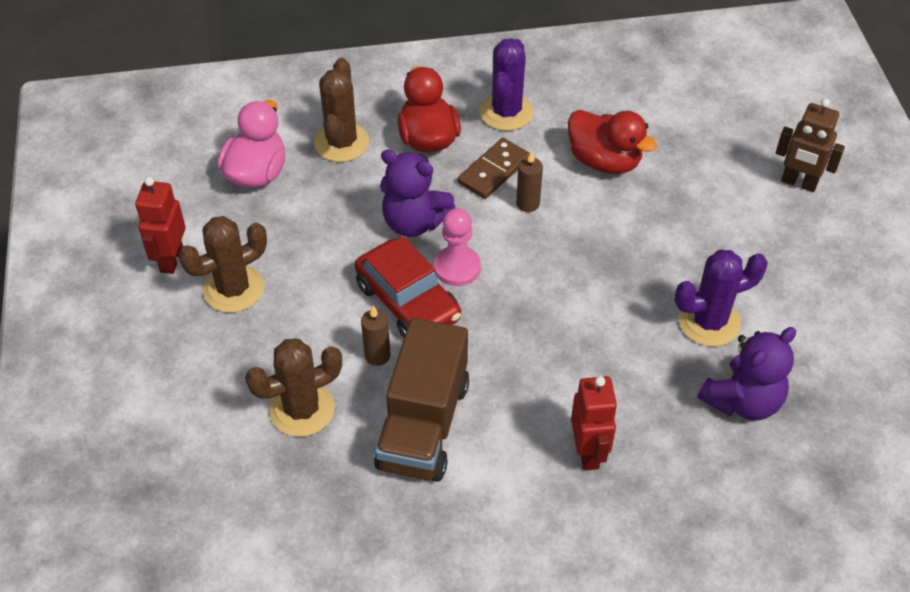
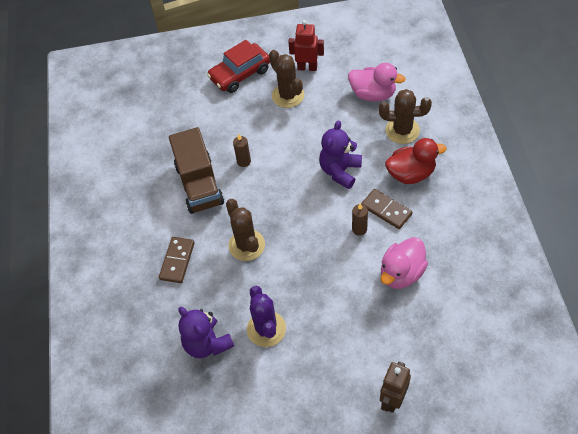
camera: 95 degrees right, 5 degrees up
(302, 409) = (211, 133): brown cactus -> brown cactus (246, 245)
(408, 302) = (280, 172): red car -> red car (240, 74)
(423, 424) = (199, 184): brown truck -> brown truck turned 120 degrees counterclockwise
(457, 267) = (306, 194): pink pawn -> none
(506, 112) = (441, 215): purple cactus -> none
(588, 452) = (177, 261): red robot -> brown domino
(604, 161) = (401, 273): red duck -> pink duck

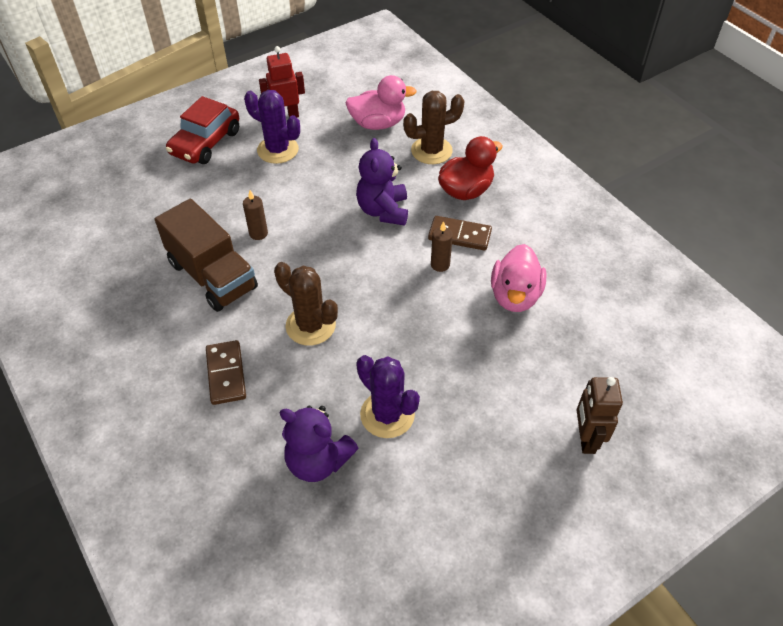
camera: 30 degrees left, 5 degrees down
(288, 95) = (278, 150): brown cactus -> purple cactus

